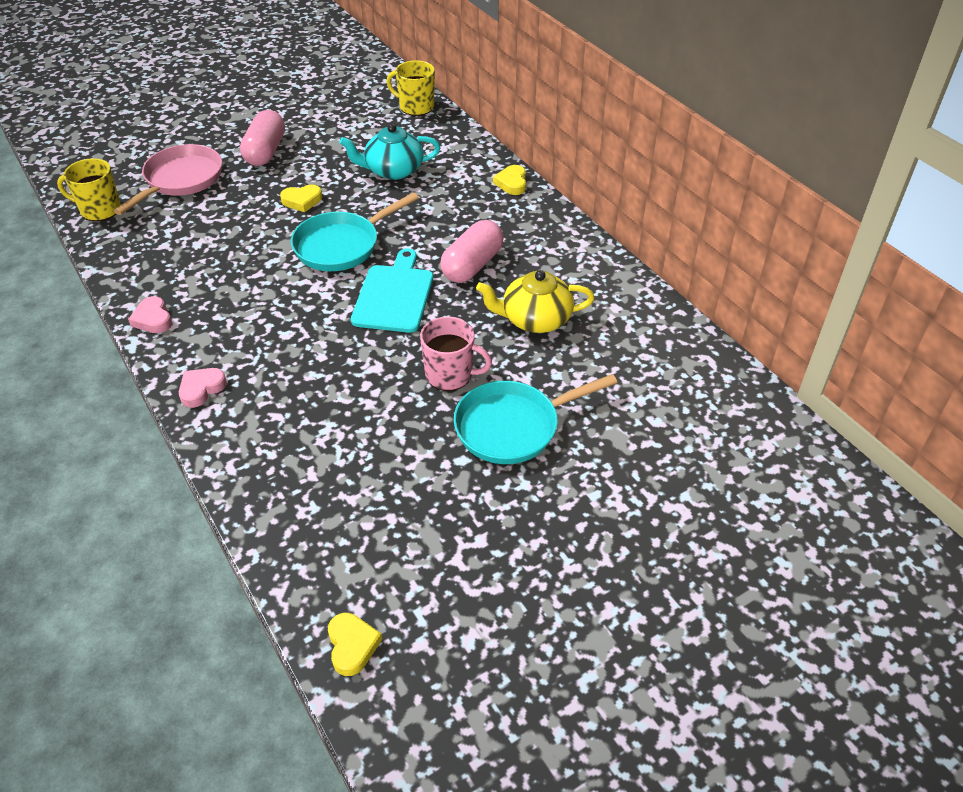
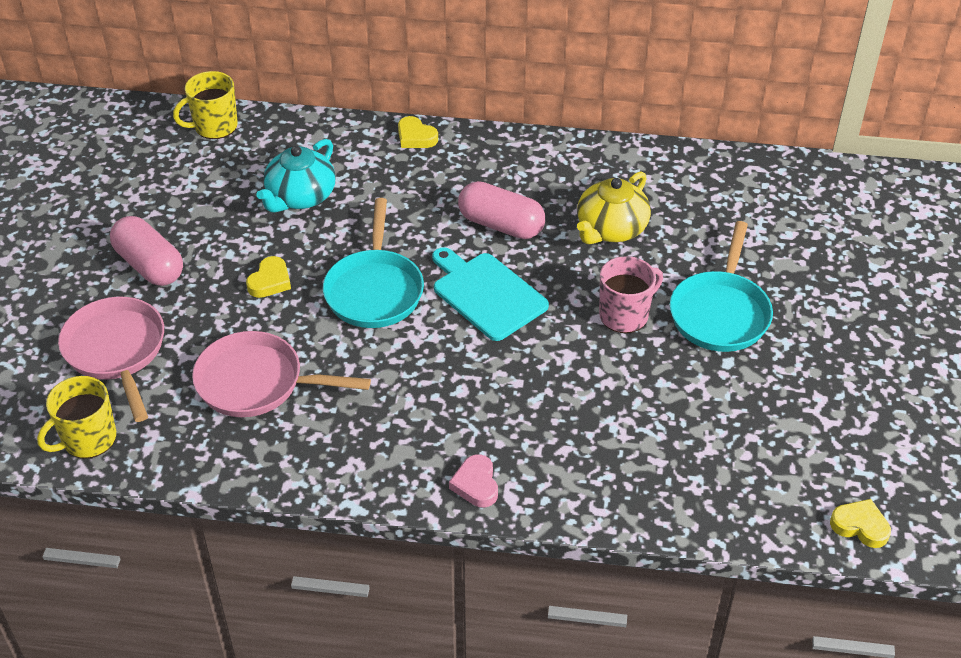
camera: 50 degrees left, 0 degrees up
(153, 319) = (332, 475): pink heart -> none
(206, 244) = (257, 383): none -> pink pan
(472, 265) = (501, 225): pink capsule -> pink capsule turned 45 degrees counterclockwise

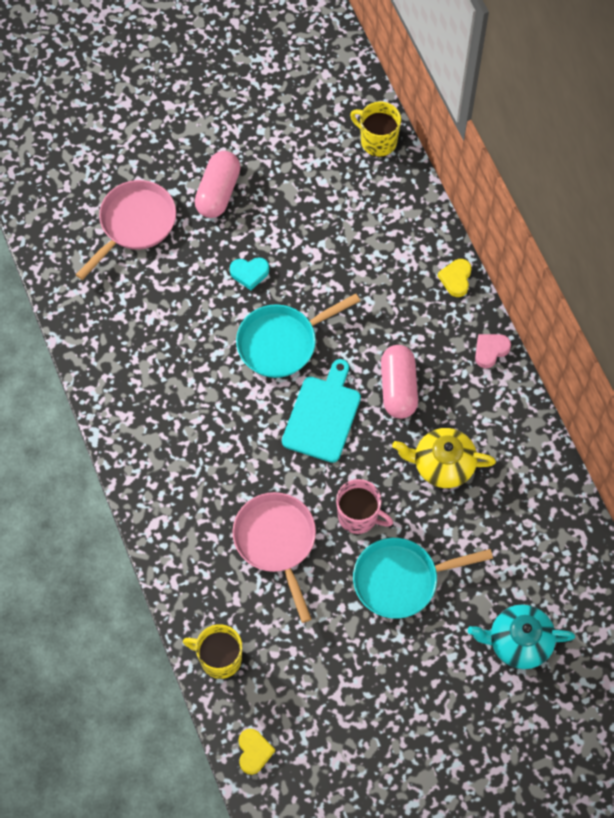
camera: 60 degrees right, 20 degrees up
(88, 439) = (59, 256): yellow mug -> yellow mug (219, 658)
(257, 383) = (158, 321): pink pan -> pink pan (276, 542)
(270, 281) = (249, 273): yellow heart -> turquoise heart
(300, 197) = (342, 241): turquoise teapot -> turquoise teapot (518, 642)
(476, 484) = (152, 497): pink heart -> pink heart (490, 351)

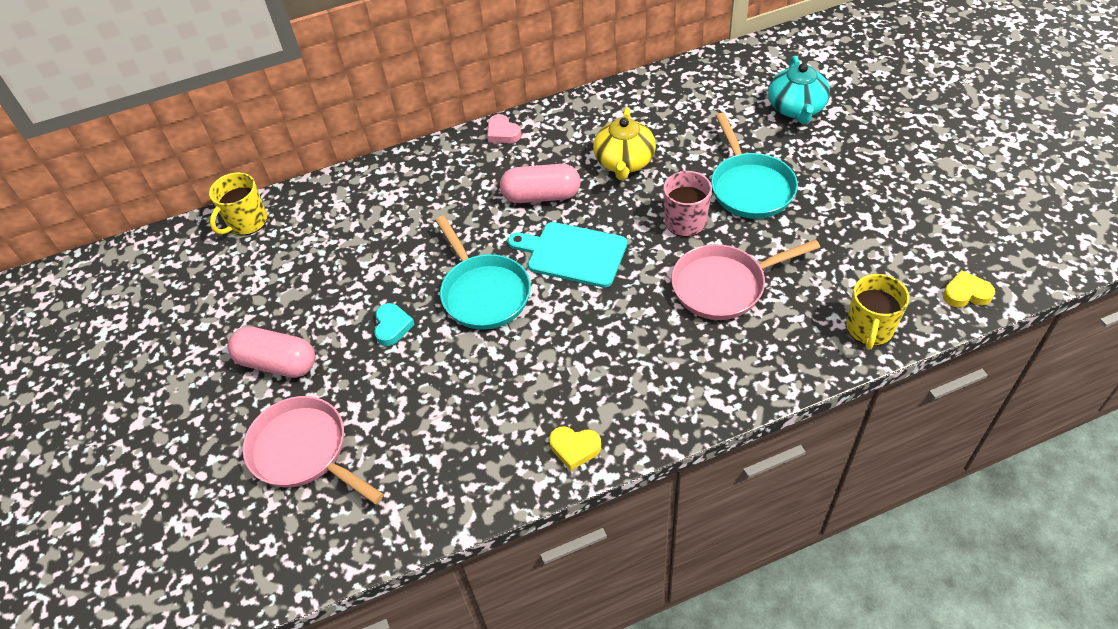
camera: 85 degrees left, 15 degrees down
(456, 279) = (422, 158): yellow heart -> yellow heart (574, 448)

